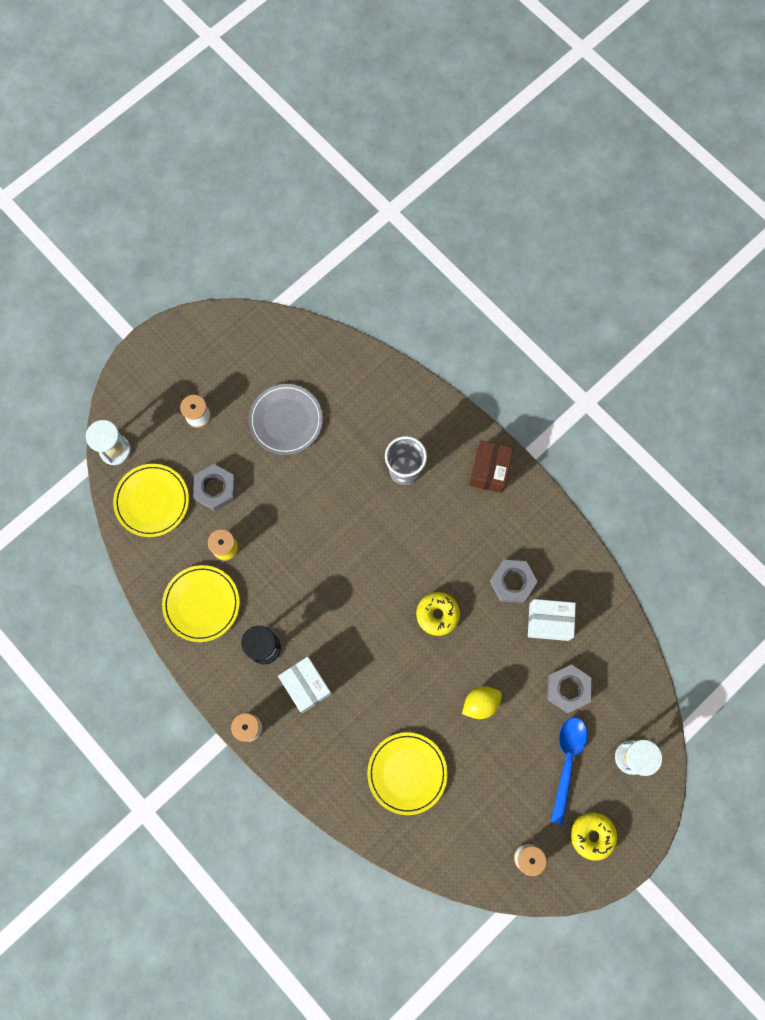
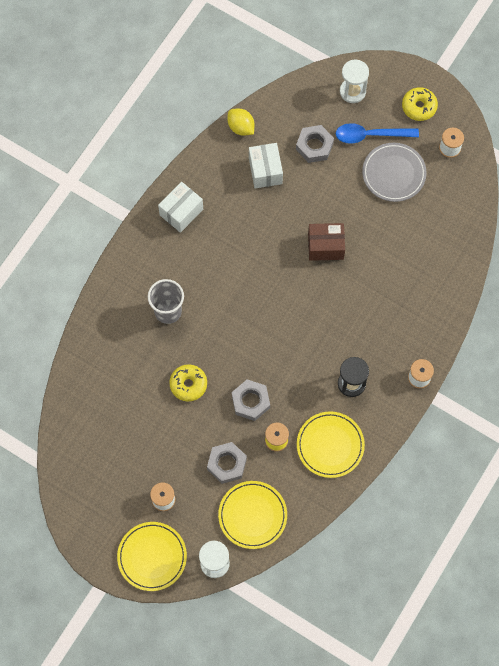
camera: 105 degrees left, 5 degrees down
(286, 420) = (148, 421): grey plate -> grey plate (393, 173)
(306, 686) = (372, 342): white box -> white box (181, 212)
(407, 773) = (416, 248): yellow plate -> yellow plate (152, 557)
(437, 614) = (284, 255): yellow donut -> yellow donut (188, 384)
(480, 703) = (345, 207): yellow lemon -> yellow lemon (241, 127)
(489, 471) = (150, 243): brown box -> brown box (325, 246)
(512, 582) = (241, 205): grey nut -> grey nut (250, 401)

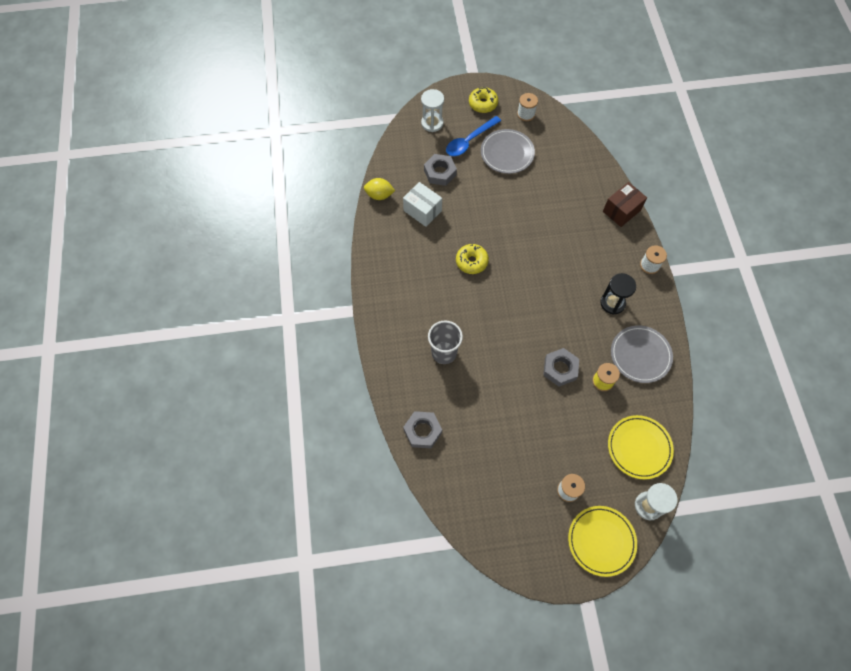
camera: 40 degrees left, 5 degrees down
(181, 212) = (390, 279): white box -> none
(188, 384) = (506, 392): yellow donut -> yellow donut (471, 261)
(227, 464) = (586, 426): grey nut -> grey nut (422, 431)
(325, 246) = (508, 229): brown box -> brown box (621, 211)
(330, 445) = (640, 355): yellow plate -> grey plate

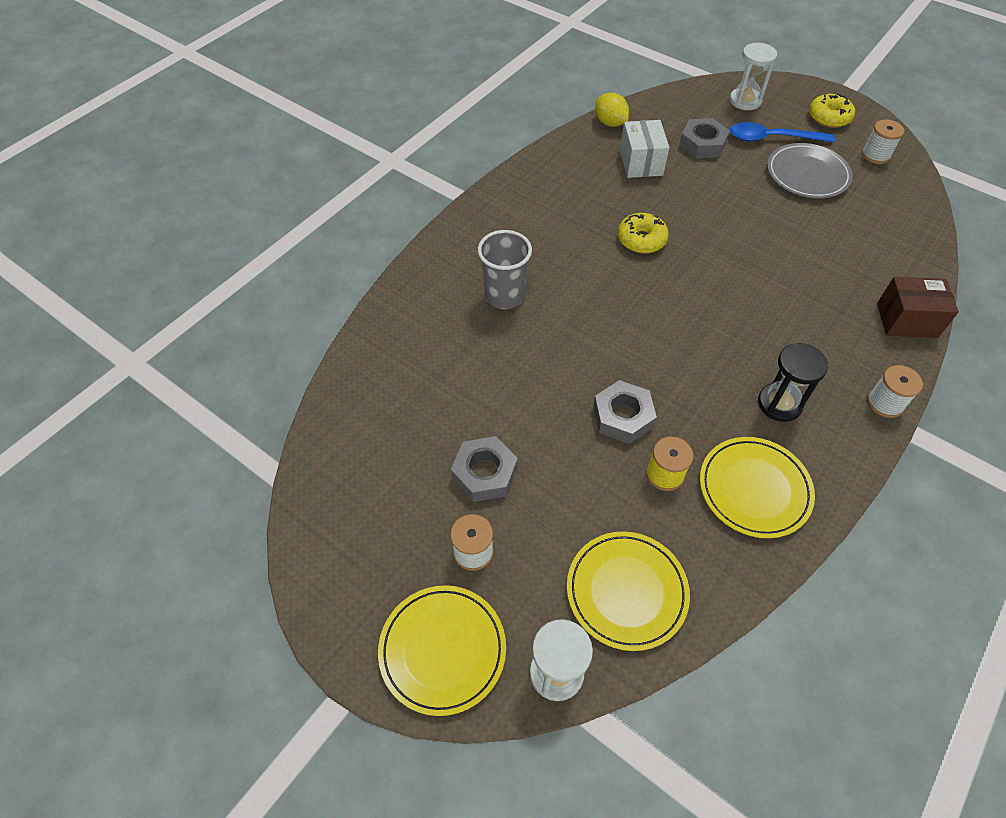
camera: 45 degrees right, 10 degrees down
(422, 431) = (388, 347): grey nut -> grey nut (484, 473)
(640, 355) = (754, 489): grey plate -> yellow plate

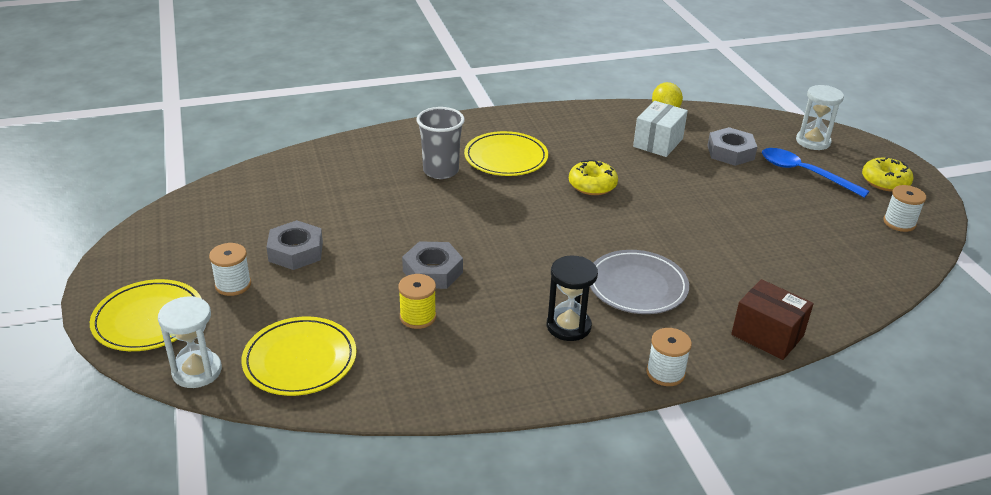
camera: 35 degrees right, 20 degrees down
(754, 489) = (474, 361): yellow plate -> yellow plate (506, 158)
(807, 174) = (806, 207): grey plate -> grey plate (637, 286)

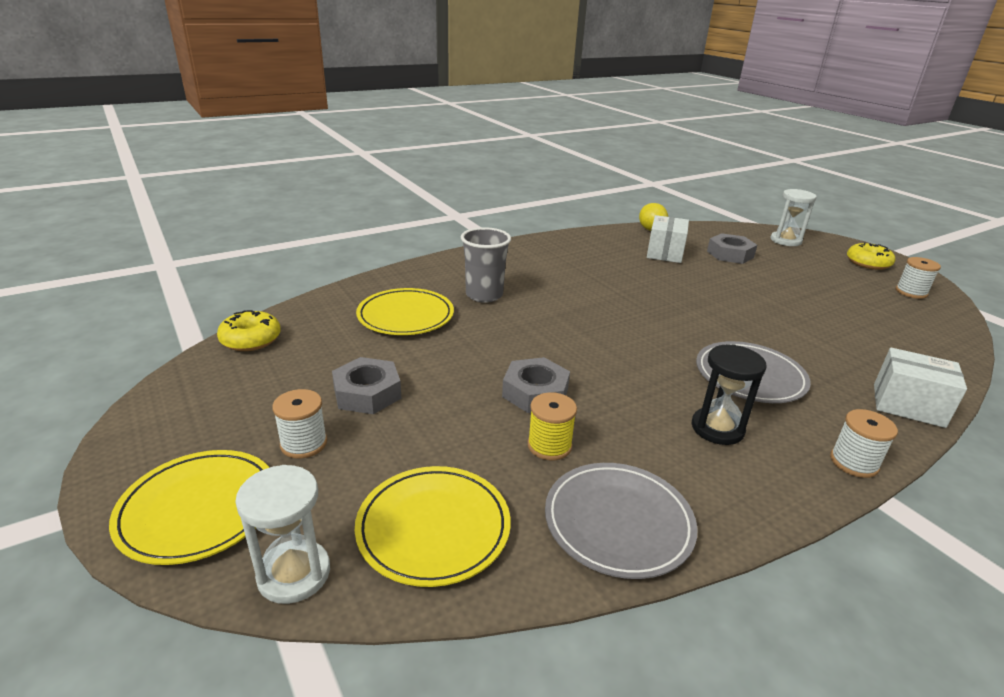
camera: 15 degrees left, 5 degrees down
(435, 381) = (618, 522): none -> grey plate
(506, 158) = (540, 278): yellow plate -> yellow plate (405, 316)
(592, 185) = (635, 292): yellow donut -> yellow donut (251, 340)
(767, 335) = (908, 405): brown box -> white box
(804, 173) = (802, 264): blue spoon -> none

